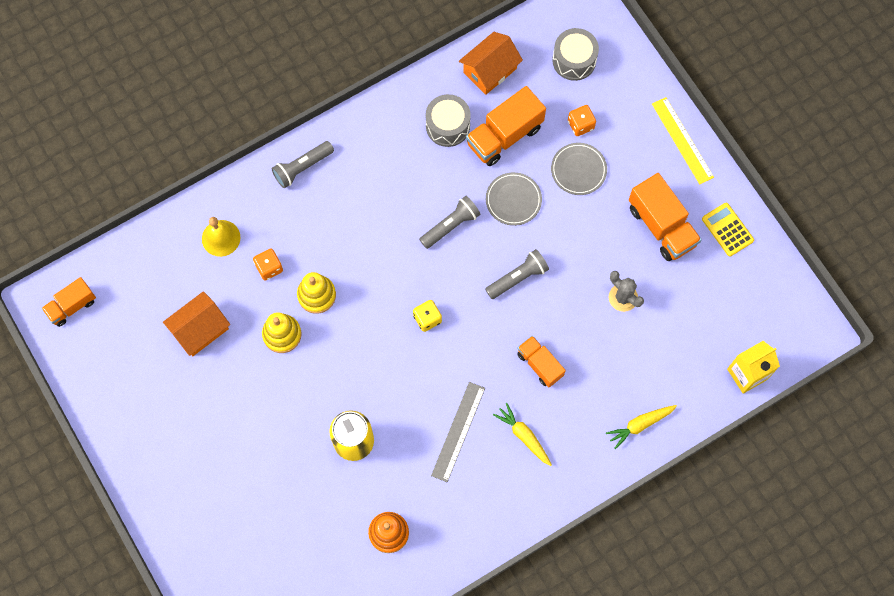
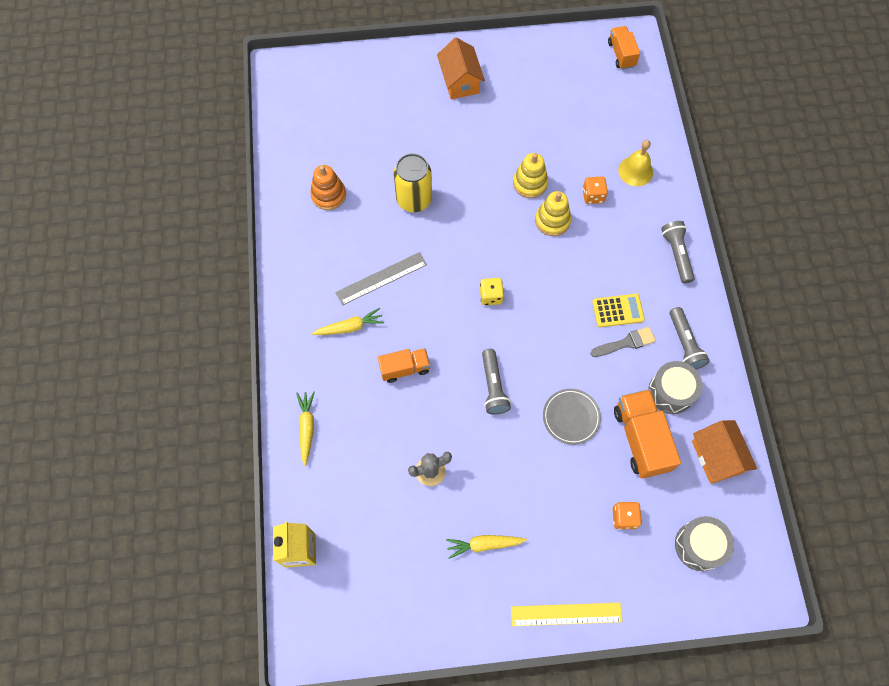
camera: 115 degrees right, 5 degrees down
(200, 329) = (561, 129): orange house -> orange house (460, 81)
(417, 180) = (626, 343): none -> grey brush
(451, 225) = (569, 352): grey flashlight -> grey flashlight (684, 344)
(458, 431) = (381, 278): grey ruler -> grey ruler turned 75 degrees counterclockwise
(578, 170) = (576, 492): grey plate -> none
(661, 226) = (484, 544): orange truck -> yellow carrot
(727, 229) = (450, 610): yellow calculator -> yellow calculator (618, 311)

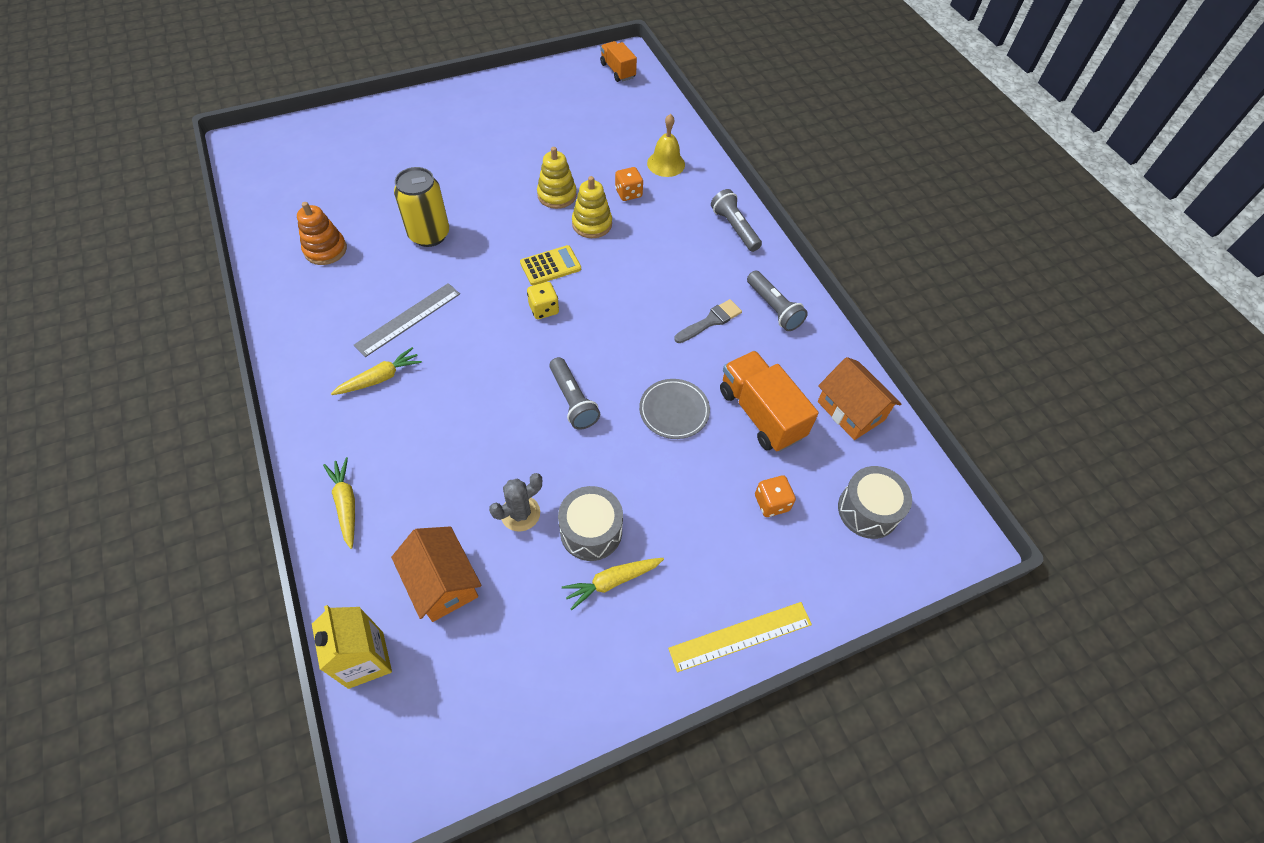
camera: 20 degrees left, 10 degrees down
(404, 368) = (459, 407): orange truck -> none
(460, 81) = (454, 120): orange house -> orange house (442, 583)
(618, 311) = (691, 292): yellow calculator -> yellow calculator (550, 266)
(671, 392) = (776, 358): grey drum -> grey drum (591, 531)

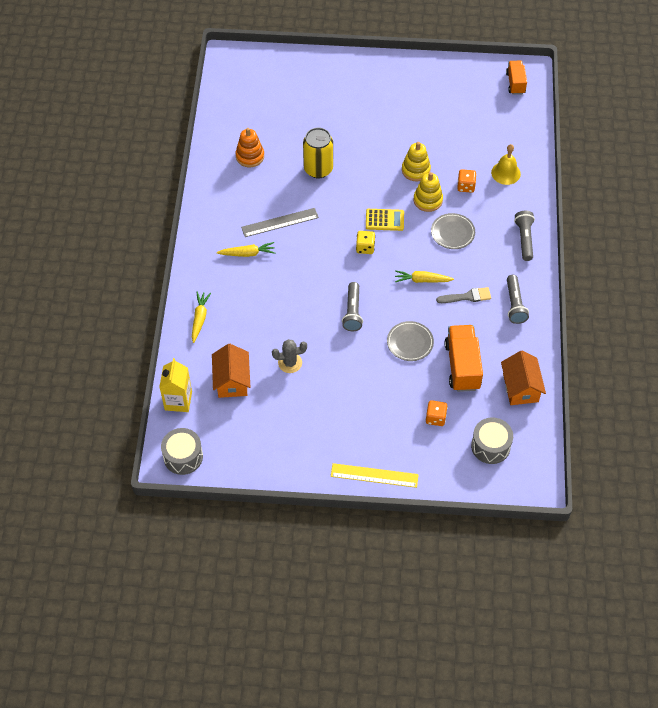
camera: 30 degrees right, 0 degrees up
(591, 531) = (323, 388): grey drum -> grey drum (183, 457)
(612, 581) = (321, 419): yellow carrot -> yellow carrot (422, 280)
(645, 251) = (452, 233): none -> grey plate

